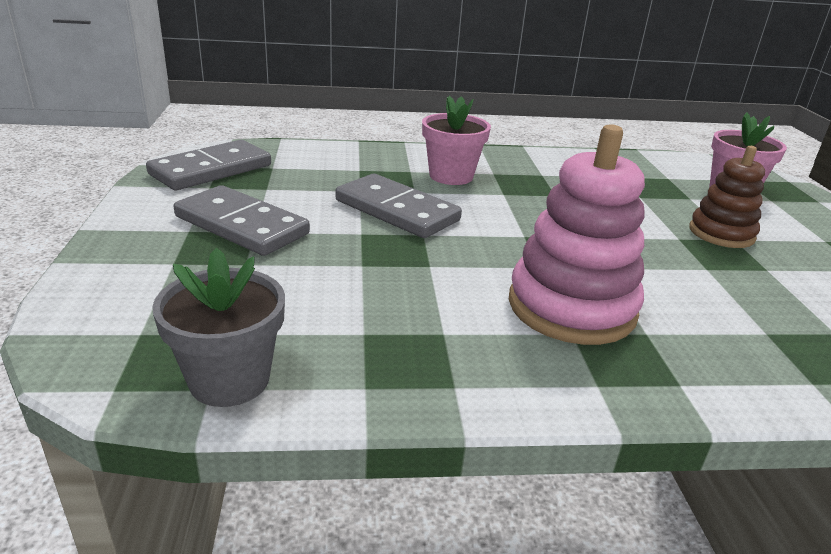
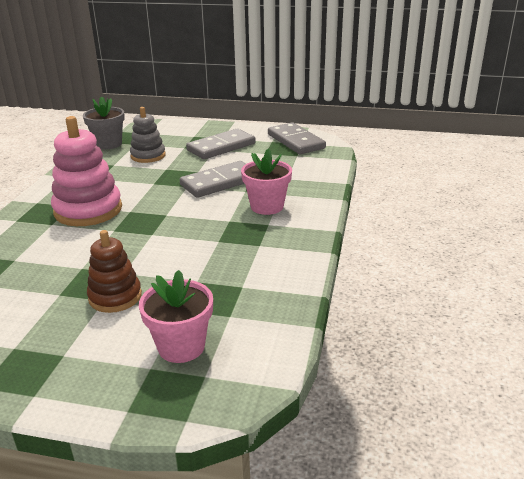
camera: 110 degrees right, 0 degrees up
(302, 297) = (148, 156): none -> grey stacking toy

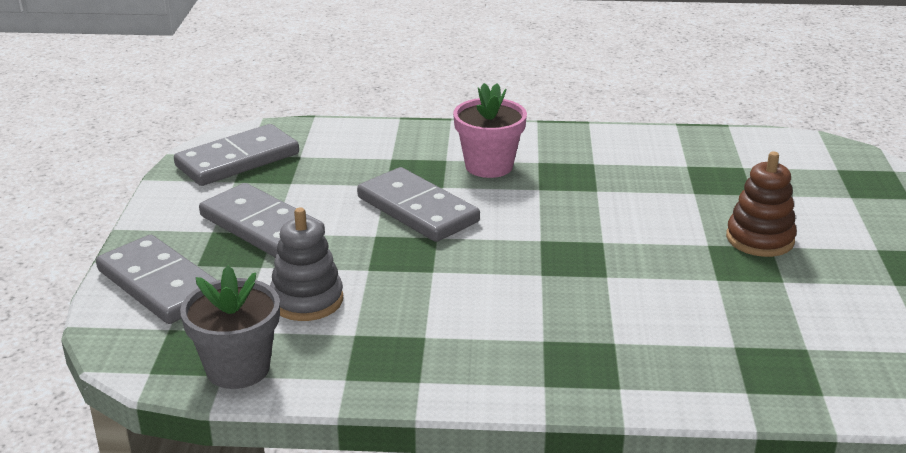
camera: 100 degrees left, 0 degrees up
(88, 210) = (554, 316): pink stacking toy -> none
(181, 130) = (160, 284): none -> grey domino
(181, 346) = (809, 185): pink flower pot -> none

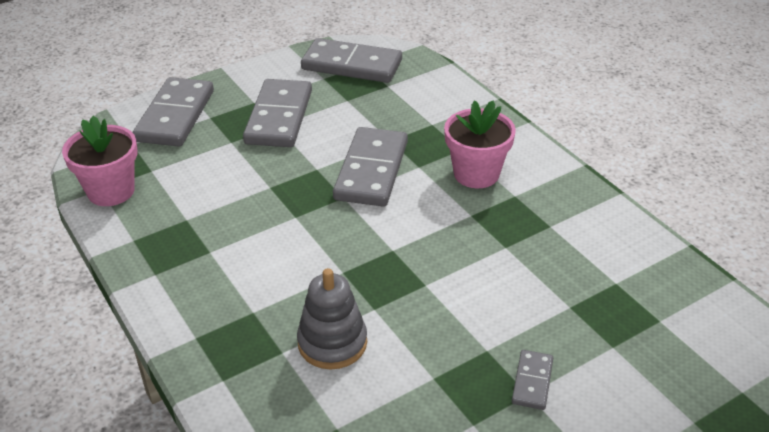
camera: 55 degrees right, 10 degrees up
(238, 368) = (111, 191): grey flower pot -> pink flower pot
(307, 300) = (208, 180): grey stacking toy -> grey stacking toy (332, 343)
(760, 239) = (532, 381): brown stacking toy -> grey domino

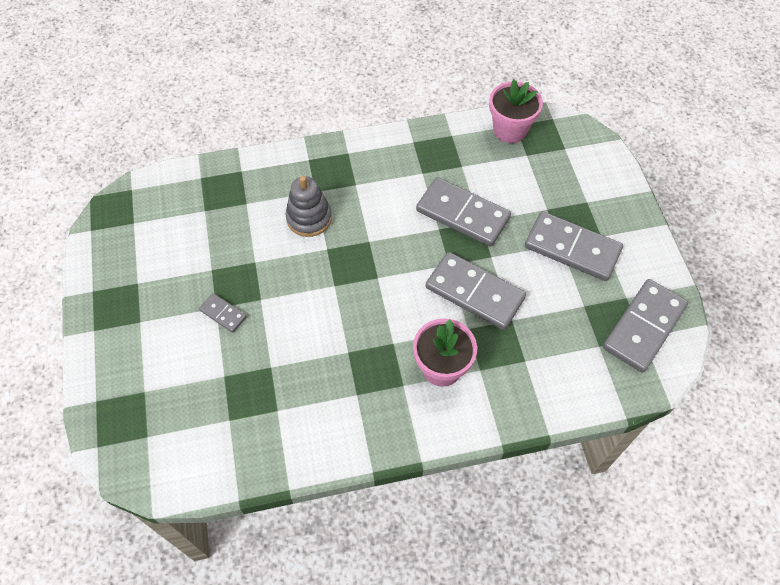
camera: 110 degrees right, 20 degrees up
(175, 116) = (596, 179): grey domino -> grey domino (463, 214)

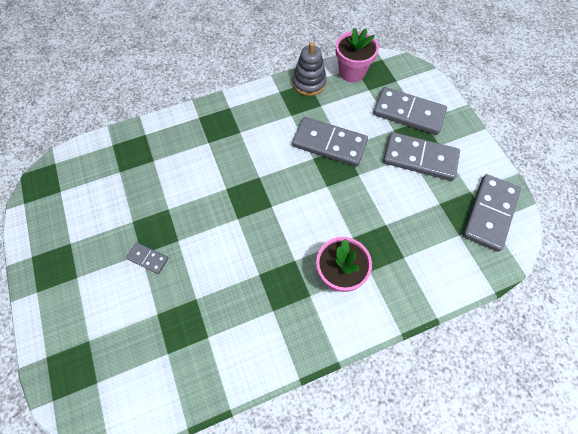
camera: 10 degrees left, 5 degrees up
(309, 218) = (207, 165): grey stacking toy -> grey stacking toy (309, 83)
(474, 293) = (352, 206): grey domino -> grey domino (408, 113)

